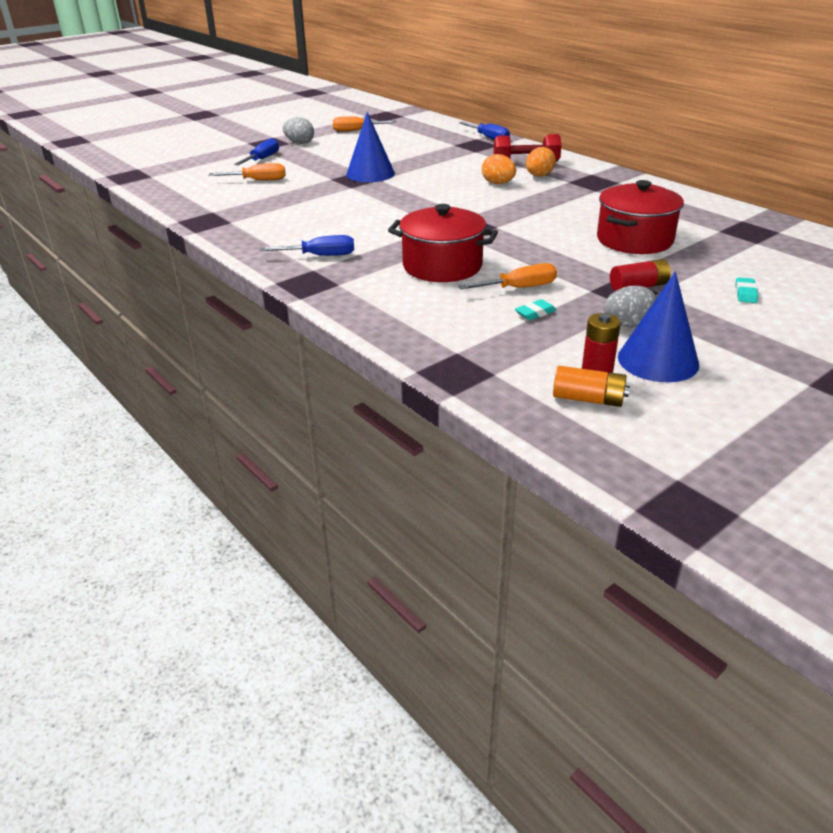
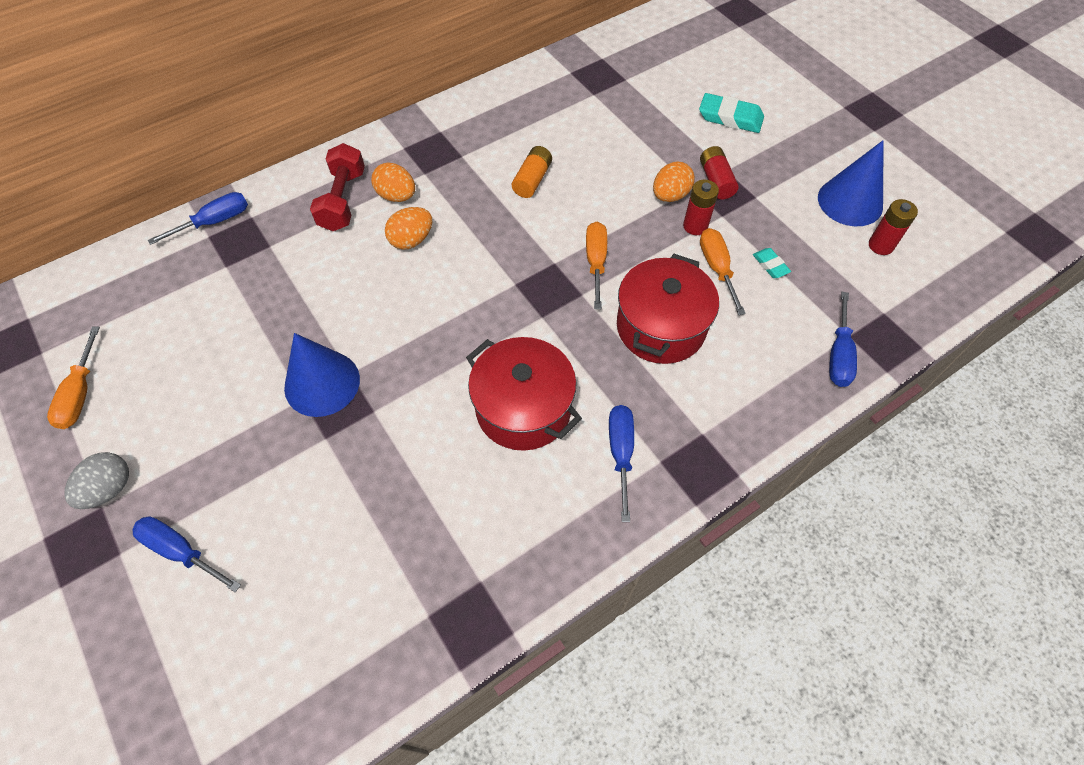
camera: 85 degrees left, 25 degrees up
(258, 180) = (299, 551): orange screwdriver -> orange screwdriver (596, 262)
(431, 345) = (838, 355): none -> blue screwdriver
(568, 278) = (695, 226): none -> red battery
(588, 399) = (915, 257): orange battery -> orange battery (532, 180)
(602, 266) = (670, 195): none -> orange egg
(628, 325) = (791, 205): grey egg -> none
(634, 240) = (609, 158): red pot -> red pot (523, 408)
(745, 293) = (730, 117): turquoise eraser -> turquoise eraser, size x1.83

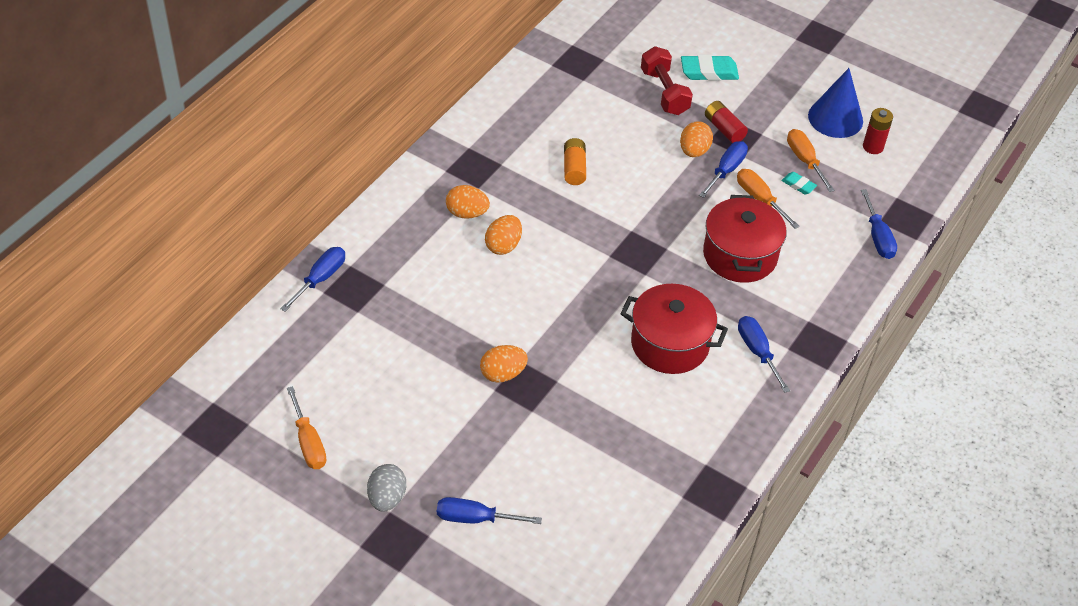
camera: 25 degrees left, 10 degrees down
(322, 383) = (503, 374): blue cone -> orange egg
(343, 200) = (422, 229): red dumbbell -> red dumbbell (664, 92)
(596, 262) = (664, 220): orange screwdriver -> orange screwdriver (804, 160)
(695, 226) = (726, 170): red battery -> blue screwdriver

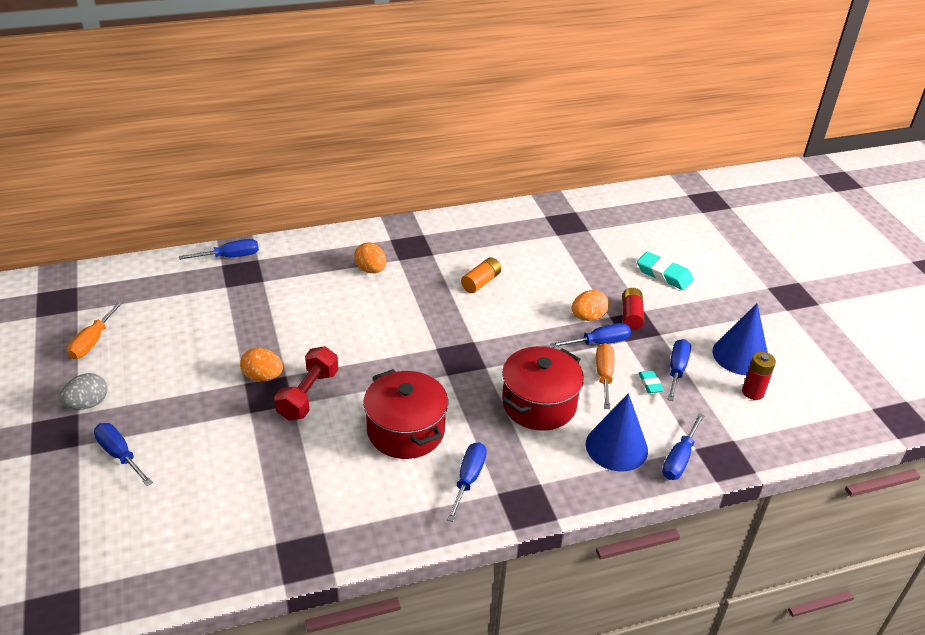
camera: 40 degrees right, 10 degrees down
(503, 245) = (369, 301): orange egg -> none
(664, 92) = (611, 270): red dumbbell -> red dumbbell (308, 395)
(804, 160) = (677, 370): orange screwdriver -> blue screwdriver
(828, 255) = (616, 447): none -> blue cone

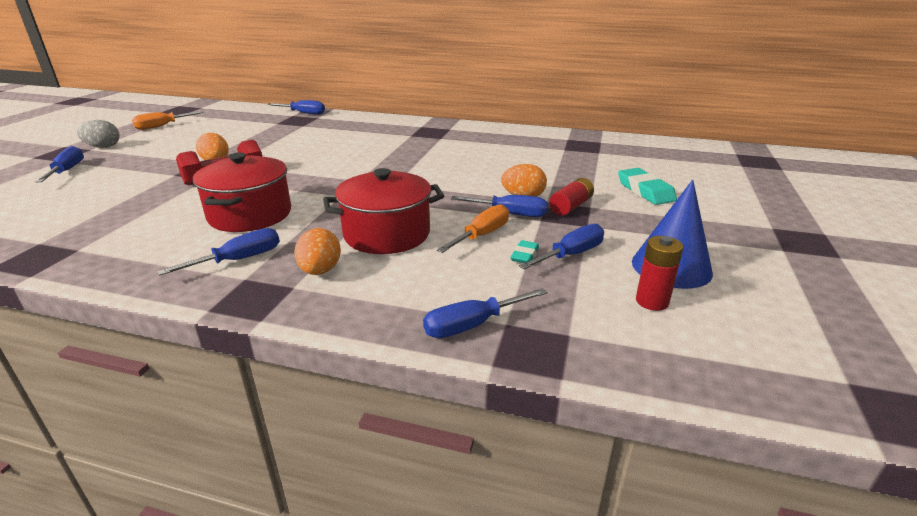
camera: 35 degrees right, 10 degrees down
(371, 270) = (382, 135): orange egg -> orange egg (320, 271)
(481, 282) = (455, 157): orange battery -> none
(616, 447) = (414, 289): blue cone -> none

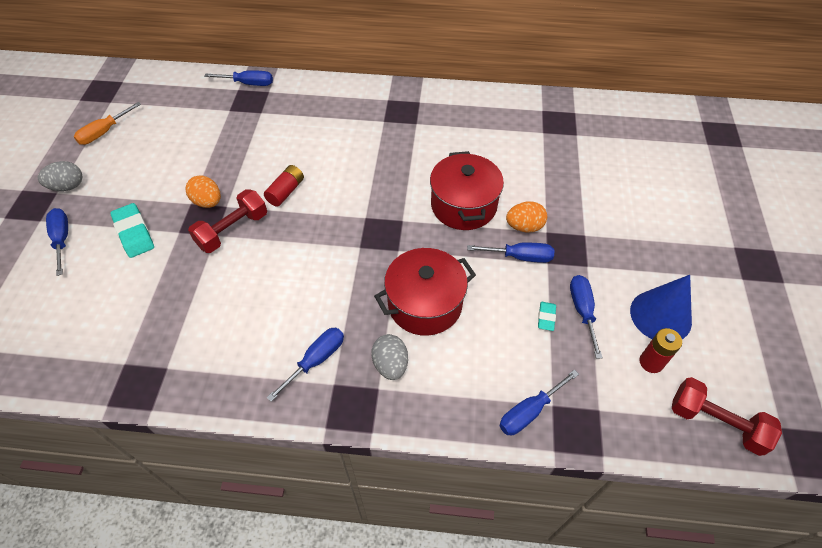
camera: 10 degrees left, 25 degrees up
(250, 215) = (291, 292): red pot -> red pot (463, 205)
(320, 271) = (390, 364): orange egg -> grey egg
(482, 235) = (505, 293): orange screwdriver -> none
(571, 206) = (568, 237): red battery -> red battery (286, 191)
(571, 255) = (582, 311): blue screwdriver -> blue screwdriver turned 45 degrees counterclockwise
(645, 191) = (628, 202): turquoise eraser -> turquoise eraser (134, 233)
(742, 365) = (716, 422): none -> red dumbbell

